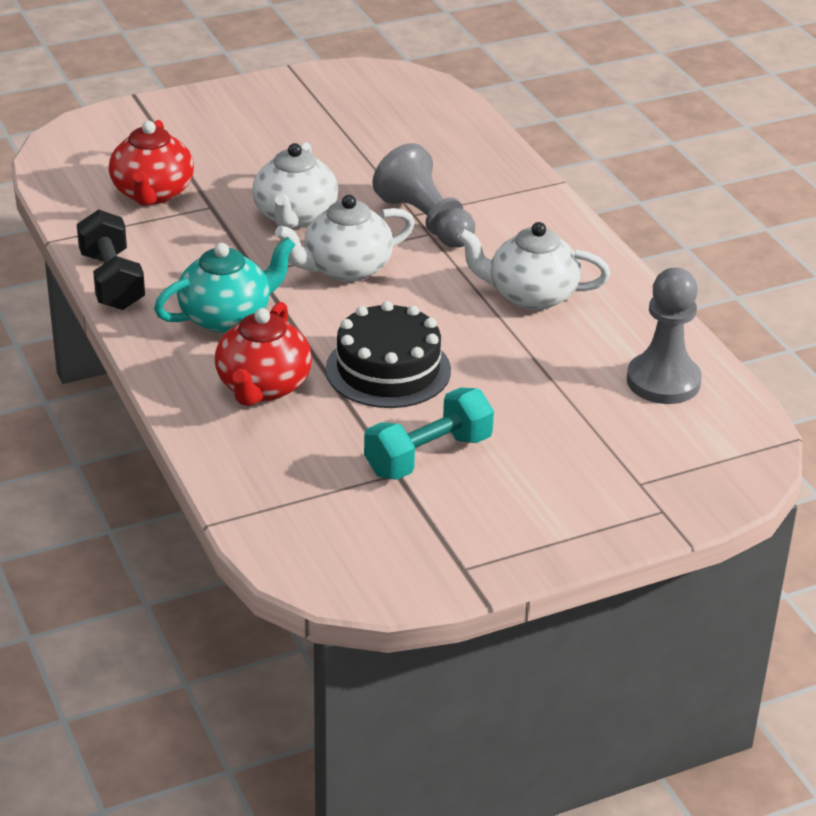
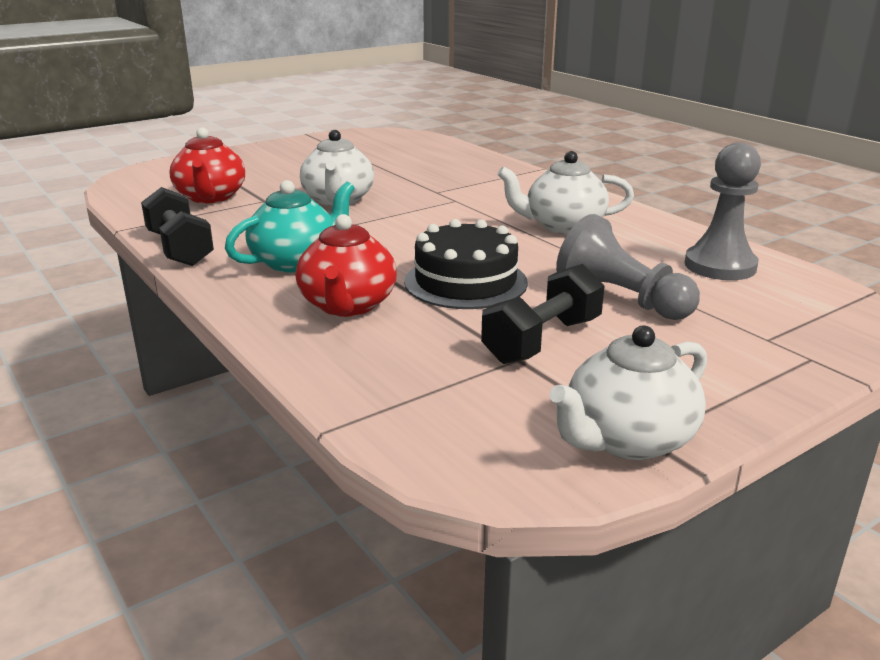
camera: 10 degrees left, 10 degrees down
(346, 269) = (394, 224): white teapot -> white teapot (627, 440)
(426, 221) = (449, 194): grey pawn -> grey pawn (621, 299)
(428, 456) = (542, 340): turquoise dumbbell -> black dumbbell

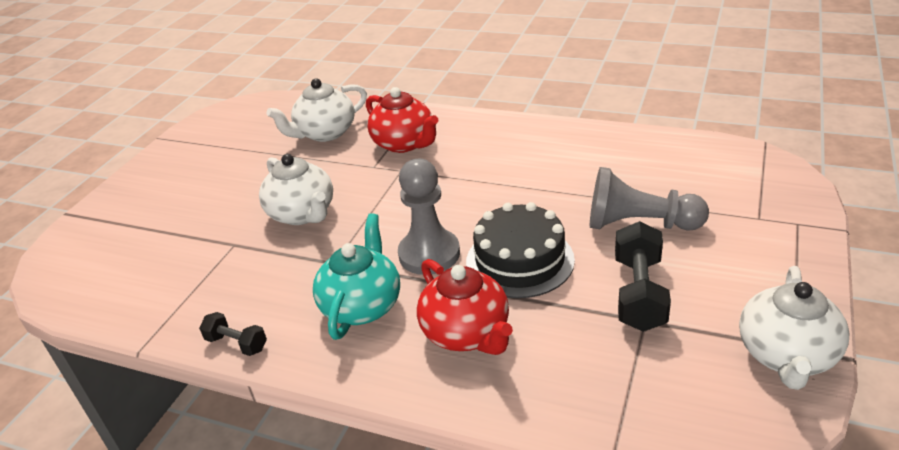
camera: 30 degrees left, 10 degrees up
(180, 249) = (236, 344): black dumbbell -> black dumbbell, size x0.57
(210, 197) = (176, 264): red teapot -> red teapot (404, 143)
(563, 226) = (515, 164): white teapot -> white teapot (325, 133)
(720, 266) = (659, 159): grey pawn -> grey pawn (429, 254)

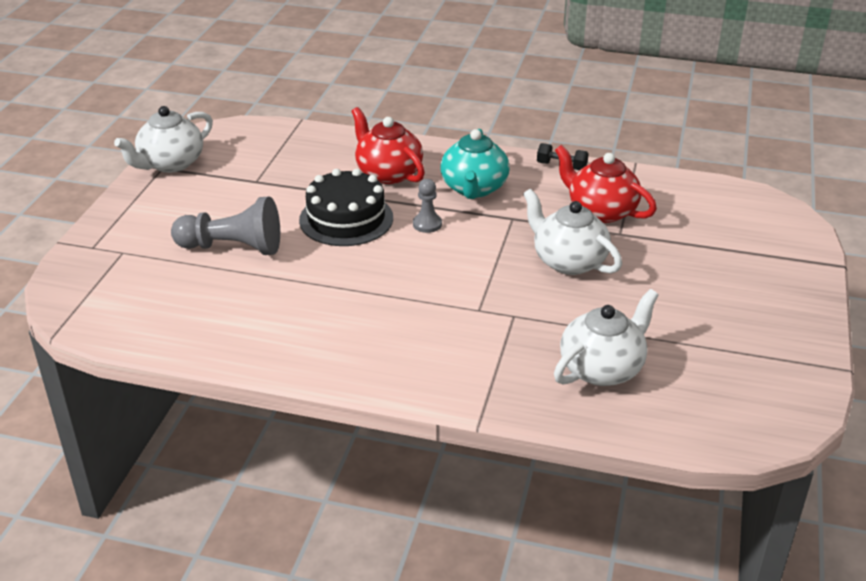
camera: 170 degrees right, 0 degrees up
(404, 143) = (486, 347): red teapot -> red teapot (601, 211)
(429, 254) = (427, 224): grey pawn -> grey pawn, size x0.52
(639, 293) = (254, 196): black dumbbell -> none
(786, 355) = (170, 164): white teapot -> white teapot turned 150 degrees counterclockwise

